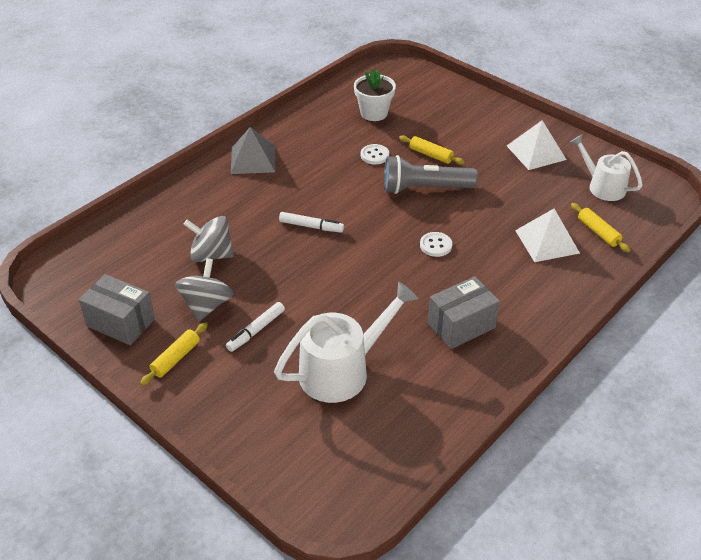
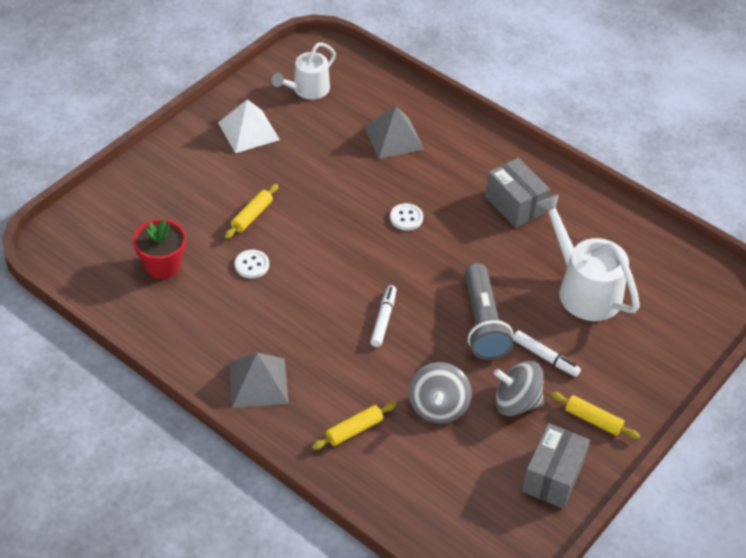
camera: 95 degrees left, 5 degrees up
(374, 113) = (163, 265): white flower pot -> red flower pot
(424, 188) = (313, 223): grey flashlight -> grey flashlight (482, 323)
(547, 241) = (393, 138): white pyramid -> grey pyramid
(598, 232) = (378, 102): yellow rolling pin -> yellow rolling pin (354, 430)

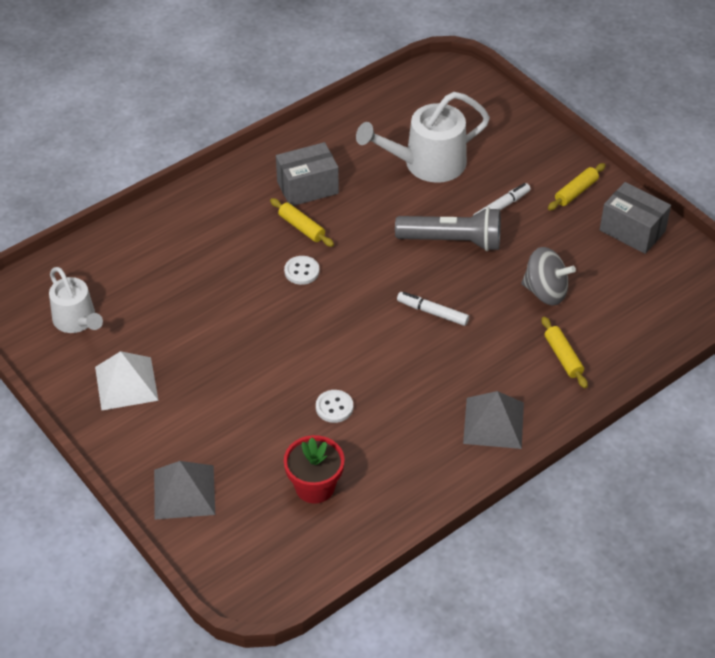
camera: 75 degrees left, 0 degrees up
(252, 216) = (262, 398): yellow rolling pin -> yellow rolling pin (301, 227)
(393, 138) = (181, 260): grey pyramid -> grey pyramid (184, 492)
(516, 402) = (549, 237): grey spinning top -> none

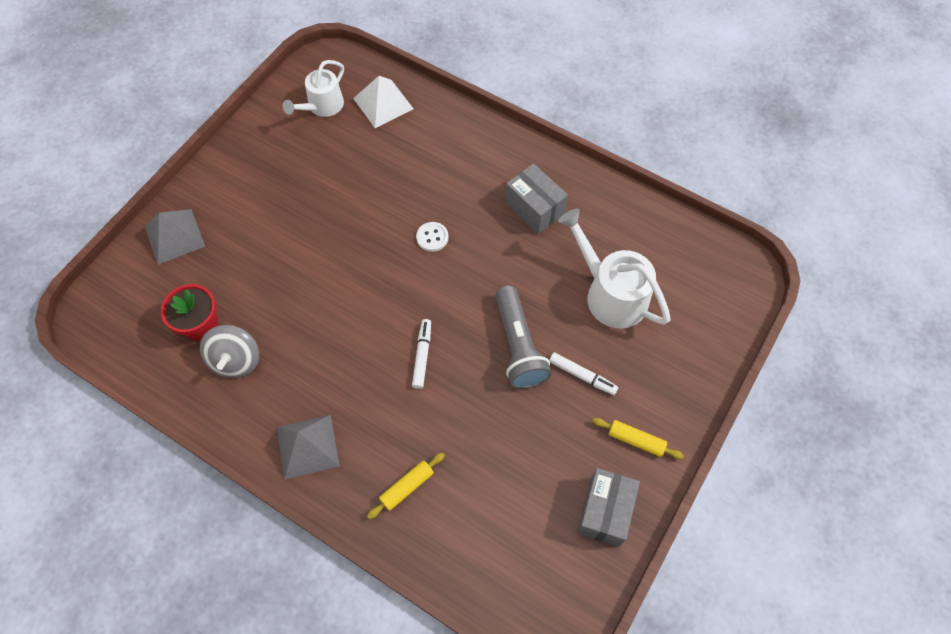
camera: 70 degrees right, 15 degrees up
(126, 383) = (270, 160): white pyramid -> white pyramid (383, 103)
(301, 227) = (484, 220): yellow rolling pin -> none
(334, 407) = (288, 312): white button -> none
(545, 292) = (485, 448): grey spinning top -> grey spinning top (236, 360)

